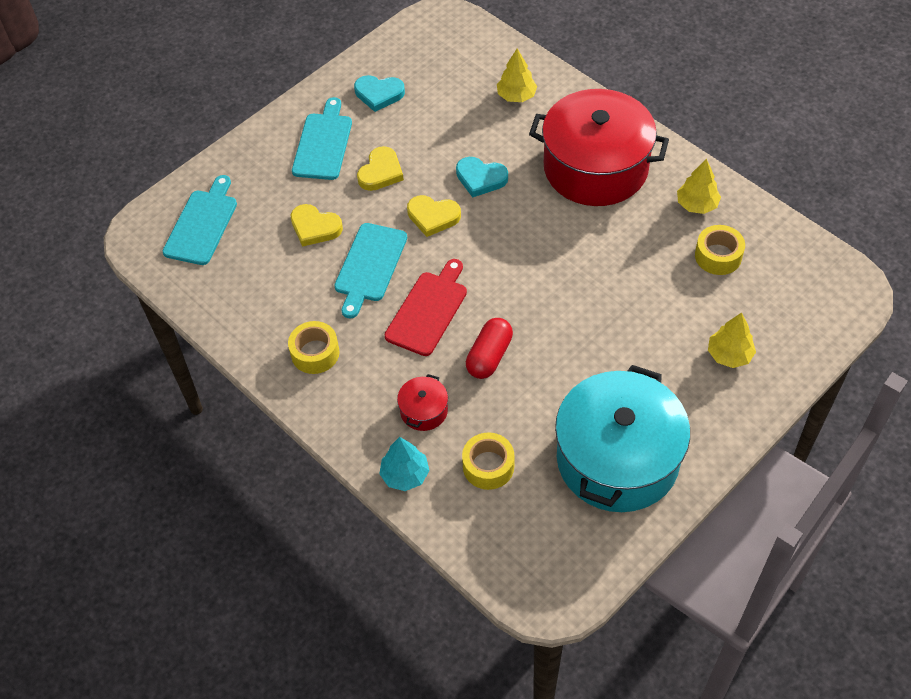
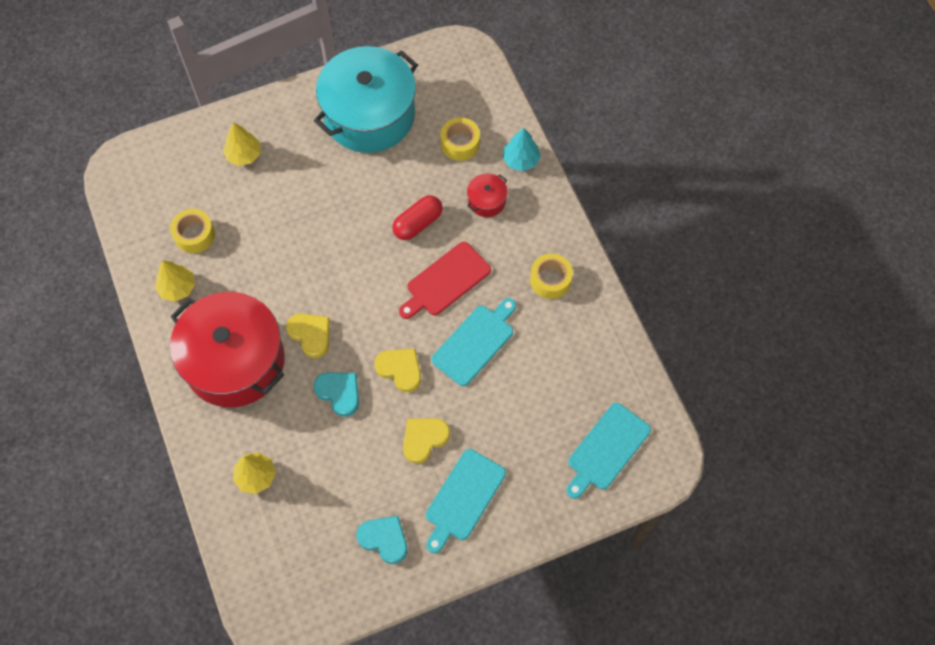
camera: 160 degrees left, 10 degrees up
(315, 227) = (507, 402): yellow heart -> yellow heart (311, 335)

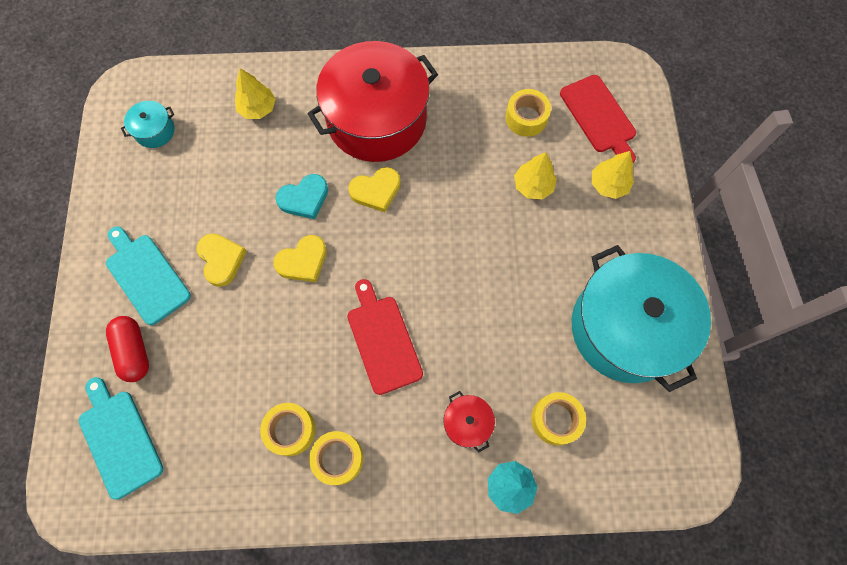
camera: 110 degrees right, 5 degrees up
(175, 177) = (599, 117): none -> red cutting board
(177, 288) = (472, 91): yellow tree -> yellow tree (533, 186)
(312, 566) = (155, 131): none -> turquoise pot
(384, 539) = (146, 194): turquoise heart -> none
(418, 223) = (464, 334): red capsule -> red capsule (134, 351)
(475, 342) = (299, 346): turquoise cutting board -> none
(544, 322) = (290, 430): none -> yellow tape

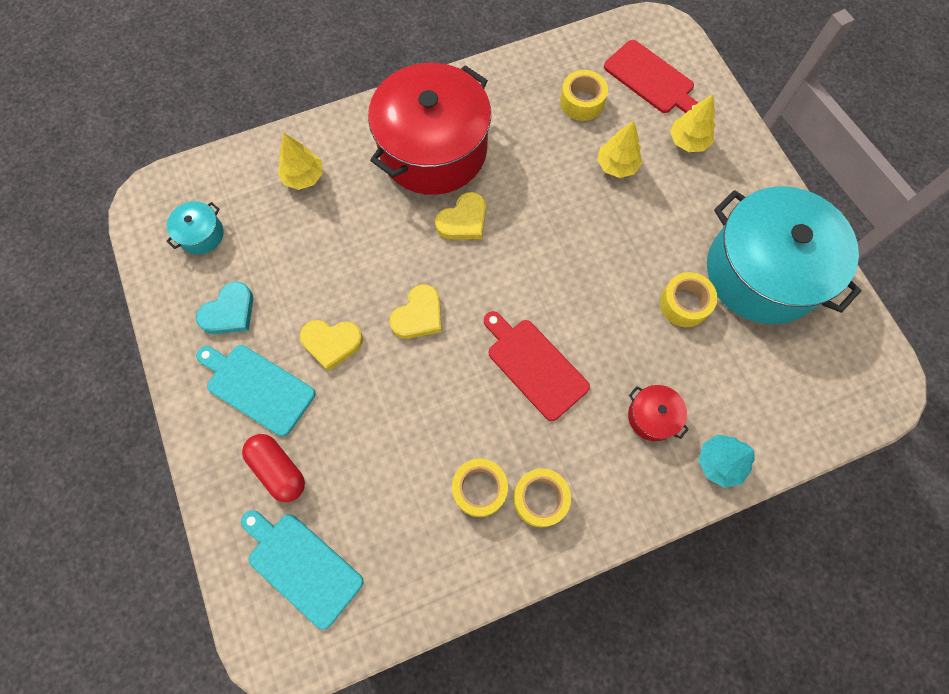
camera: 20 degrees left, 0 degrees up
(221, 260) = (332, 343): yellow heart -> yellow heart turned 135 degrees clockwise
(304, 198) = (392, 252): turquoise heart -> turquoise heart (229, 312)
(555, 420) = (735, 382): yellow tape -> yellow tape (684, 304)

